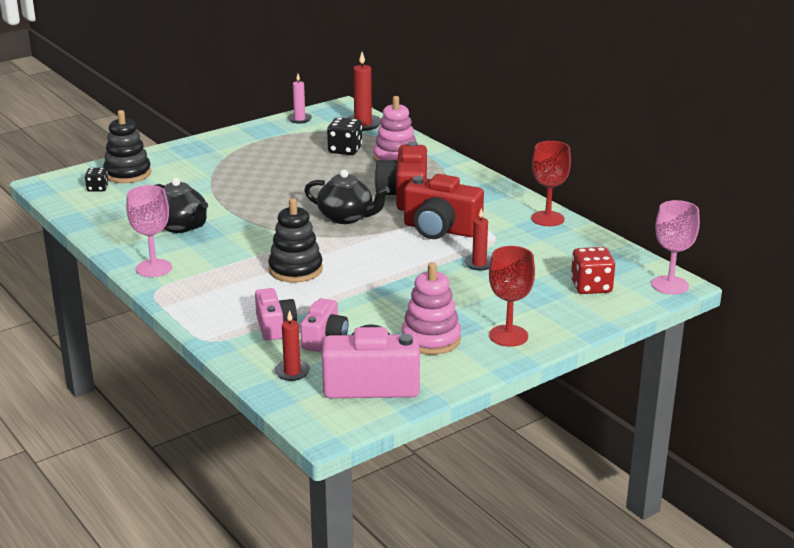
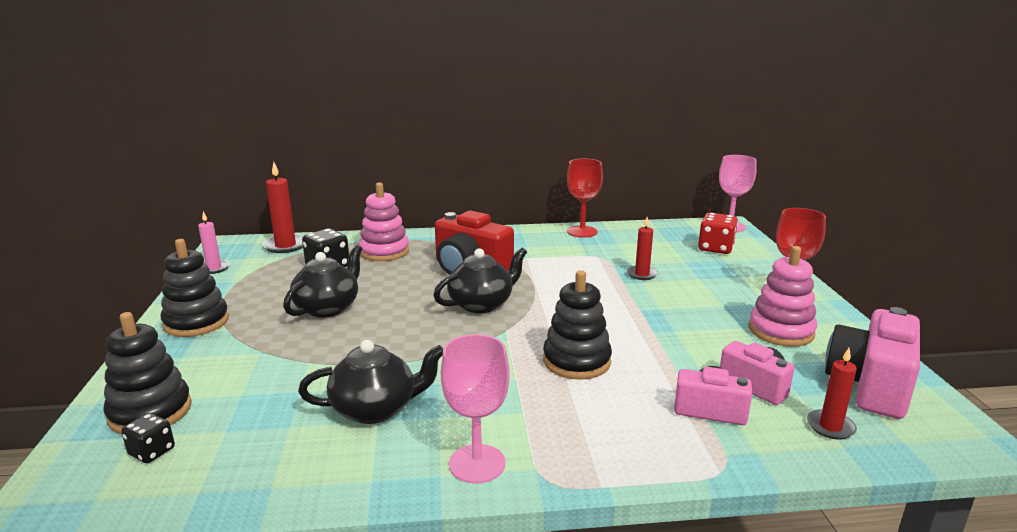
camera: 60 degrees left, 5 degrees down
(225, 145) = (196, 322): none -> black stacking toy
(284, 172) = (328, 308): none -> black teapot
(440, 229) = (558, 272): red camera -> none

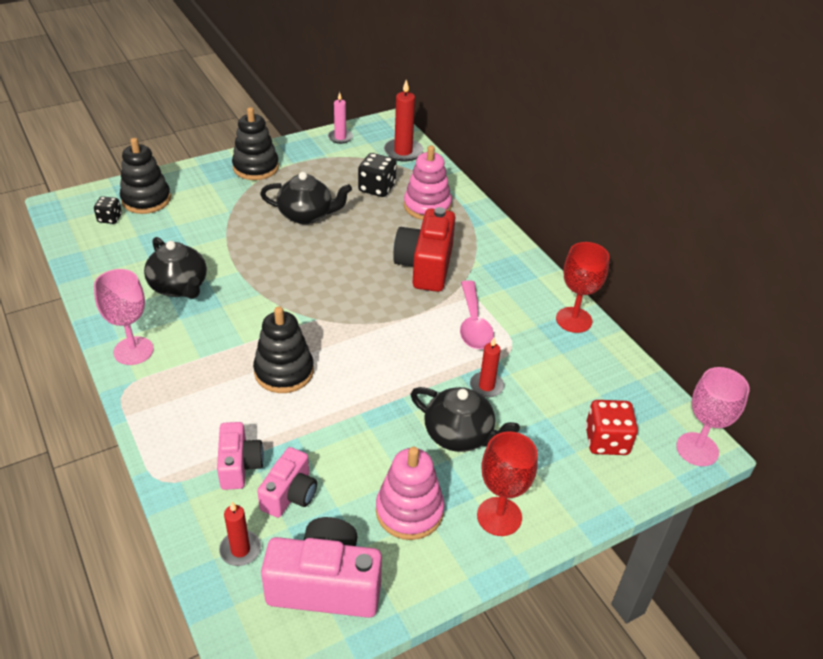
camera: 65 degrees right, 20 degrees up
(481, 304) = (357, 293): black teapot -> black teapot (459, 435)
(563, 264) = (473, 324): none -> pink spoon

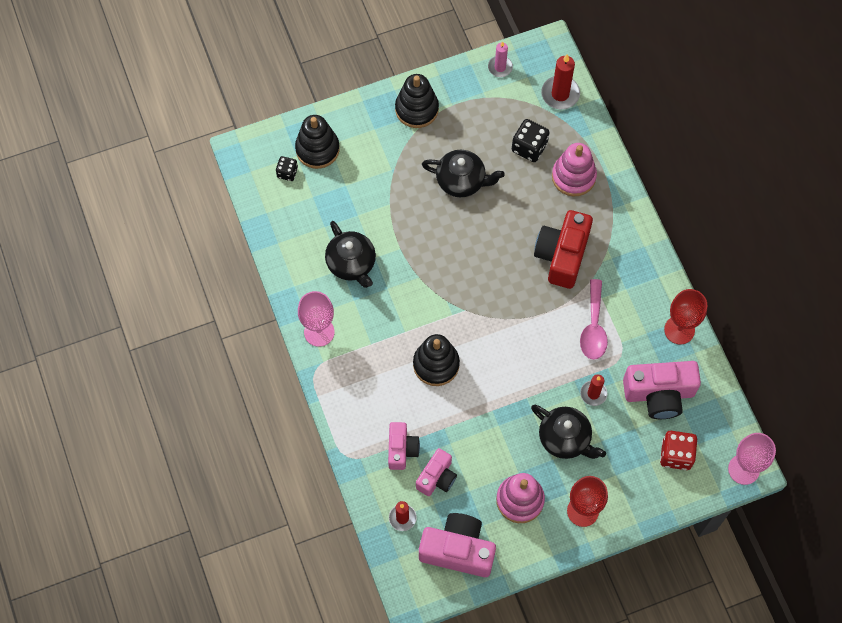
camera: 10 degrees right, 25 degrees up
(567, 380) = (659, 394): none -> pink camera

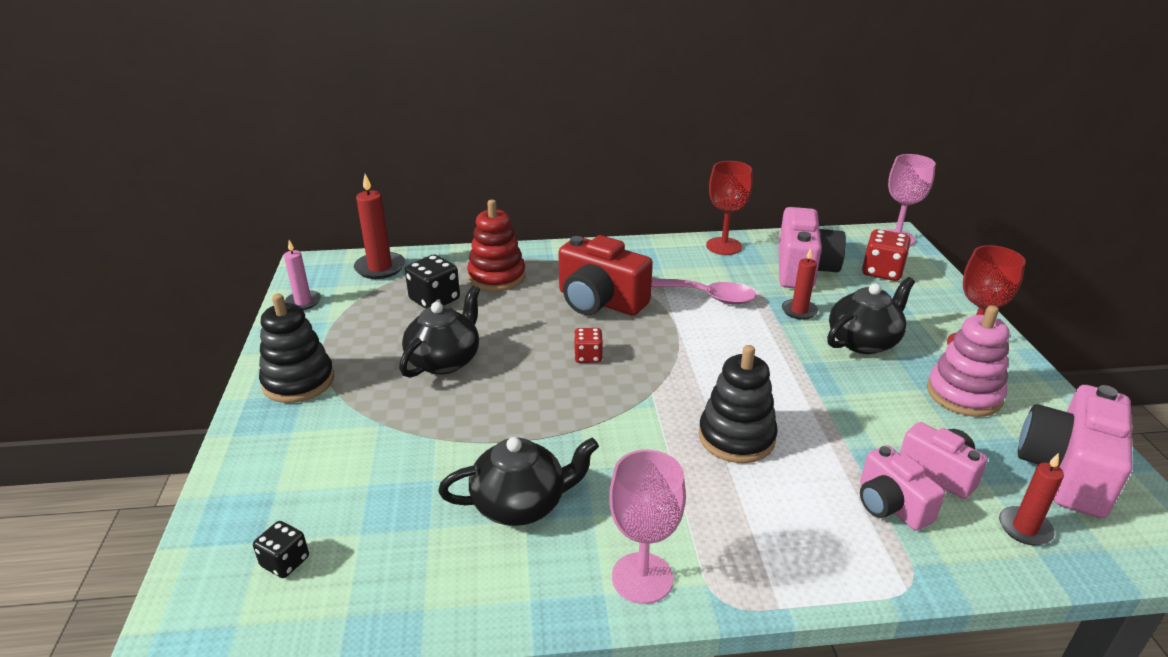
camera: 75 degrees left, 35 degrees down
(317, 149) = (272, 508): black stacking toy -> none
(401, 449) = (890, 505): pink camera -> pink camera turned 135 degrees counterclockwise
(492, 264) = (588, 356): none -> red dice
(573, 177) = (497, 277): pink stacking toy -> red stacking toy

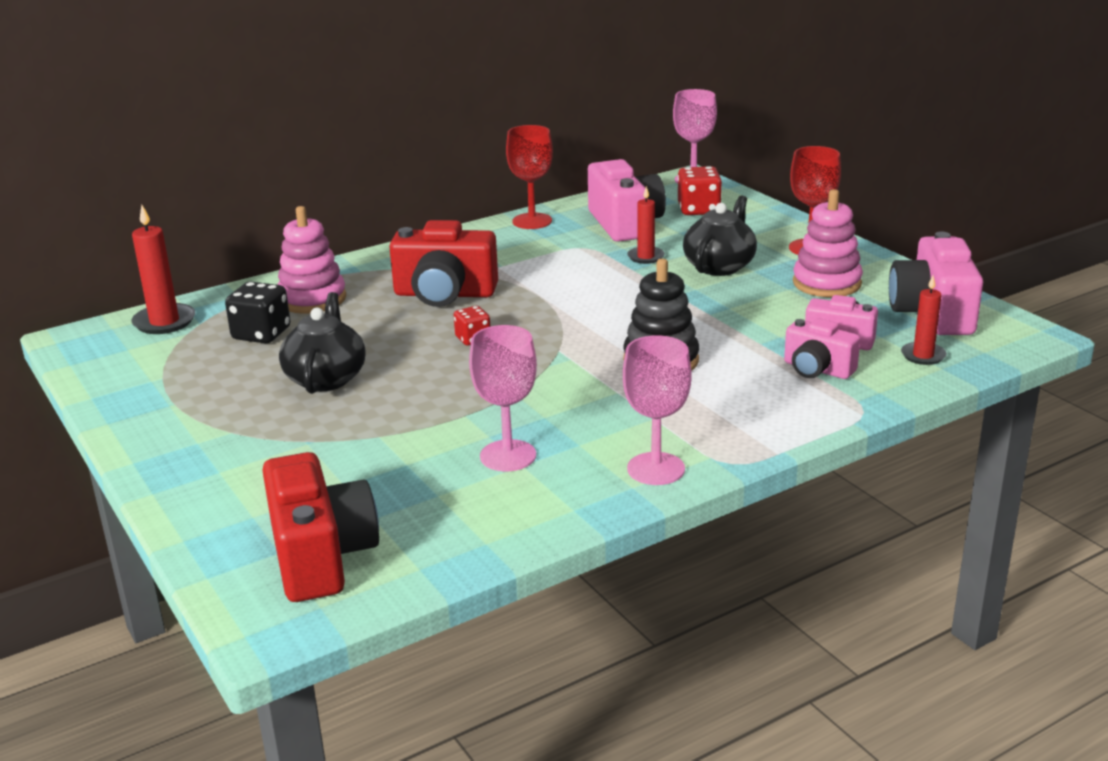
camera: 25 degrees left, 5 degrees down
(285, 562) = (321, 556): black dice -> red camera
(298, 381) = (179, 435): black stacking toy -> none
(303, 302) = (103, 372): pink candle -> none
(497, 277) = (312, 299): red stacking toy -> pink stacking toy
(521, 504) = (508, 456): black teapot -> pink goblet
(707, 296) = (549, 265): pink spoon -> none

